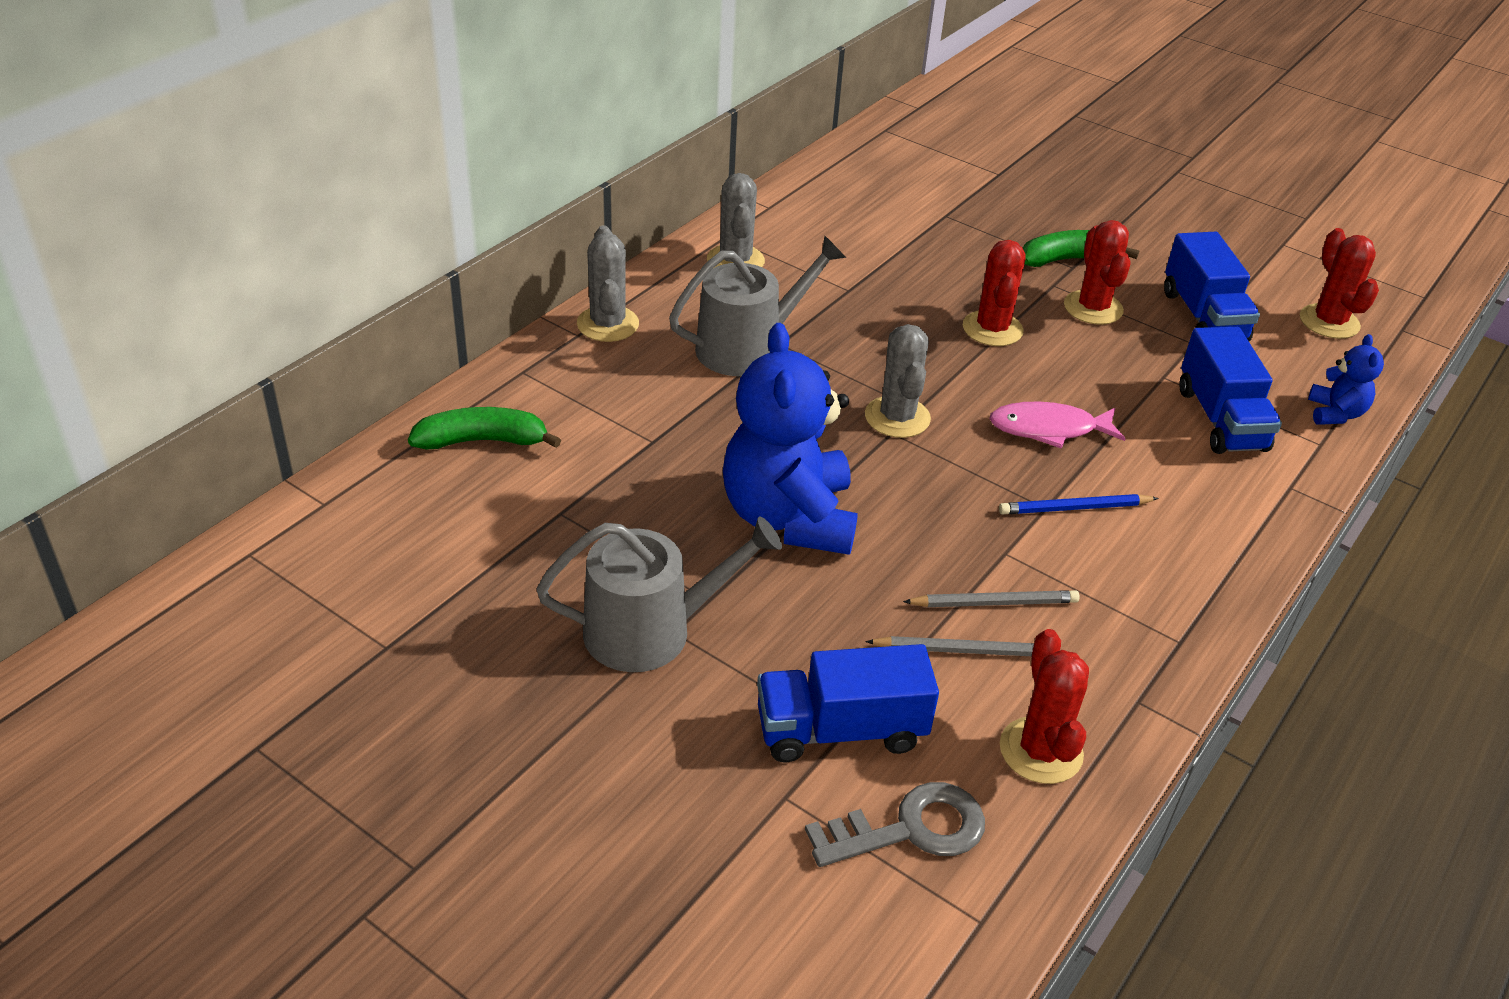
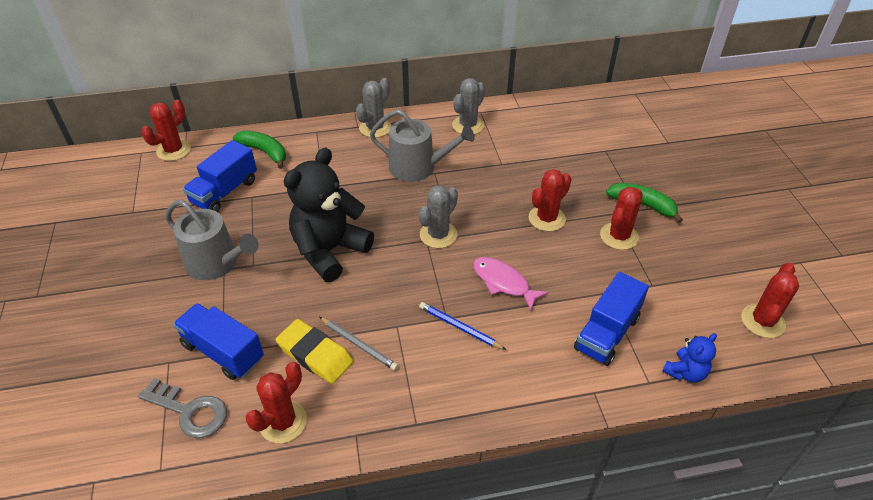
camera: 45 degrees right, 5 degrees up
(310, 519) = (173, 150): none -> red cactus
(789, 517) = (329, 251): blue teddy bear -> black teddy bear
(961, 650) = (315, 354): grey pencil -> yellow eraser
(1203, 316) = (680, 274): blue truck -> blue truck (225, 192)

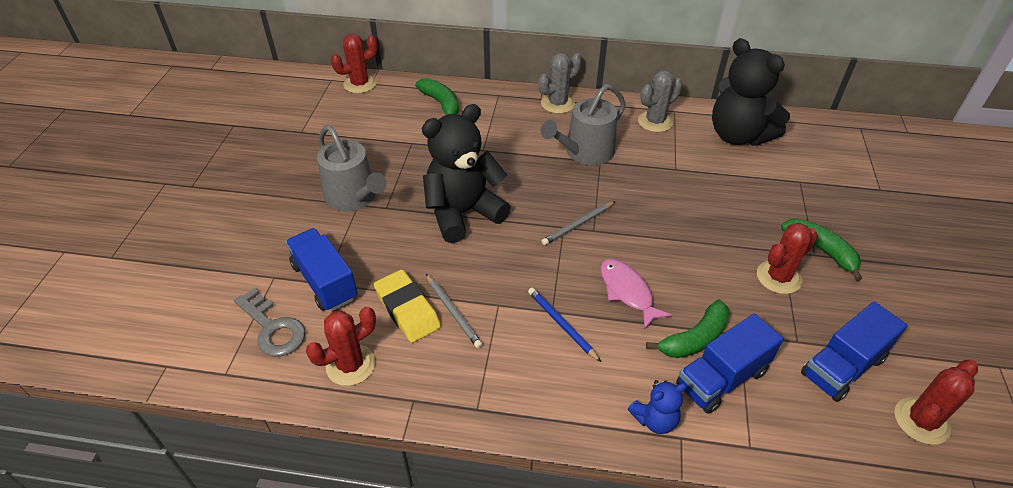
camera: 20 degrees right, 0 degrees up
(225, 192) = (389, 132): blue truck -> blue truck (842, 366)
(418, 167) = (585, 152): grey watering can -> grey watering can turned 105 degrees clockwise
(438, 235) = (578, 225): grey cactus -> grey pencil
(542, 122) = (738, 135): none -> black teddy bear
(547, 218) = (702, 237): red cactus -> none
(573, 307) = (694, 338): none -> green banana
(685, 372) = (798, 449): blue teddy bear -> blue teddy bear (655, 420)

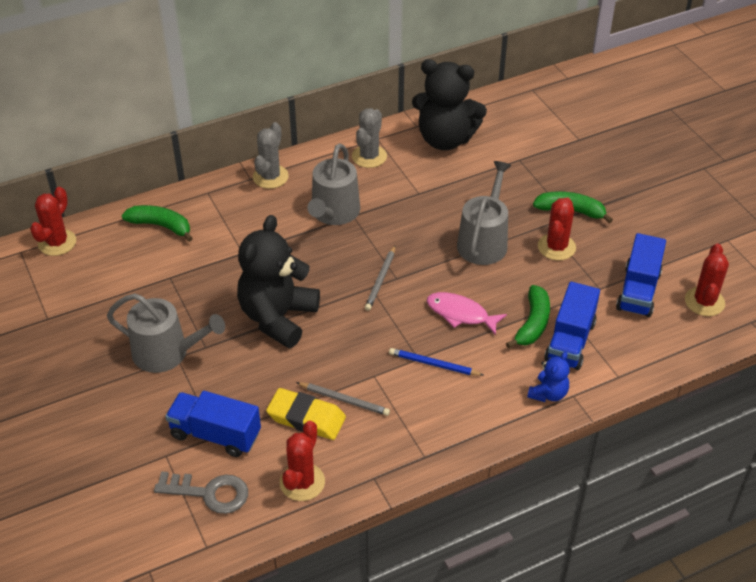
camera: 35 degrees left, 0 degrees up
(705, 237) = (484, 241): none -> grey watering can

